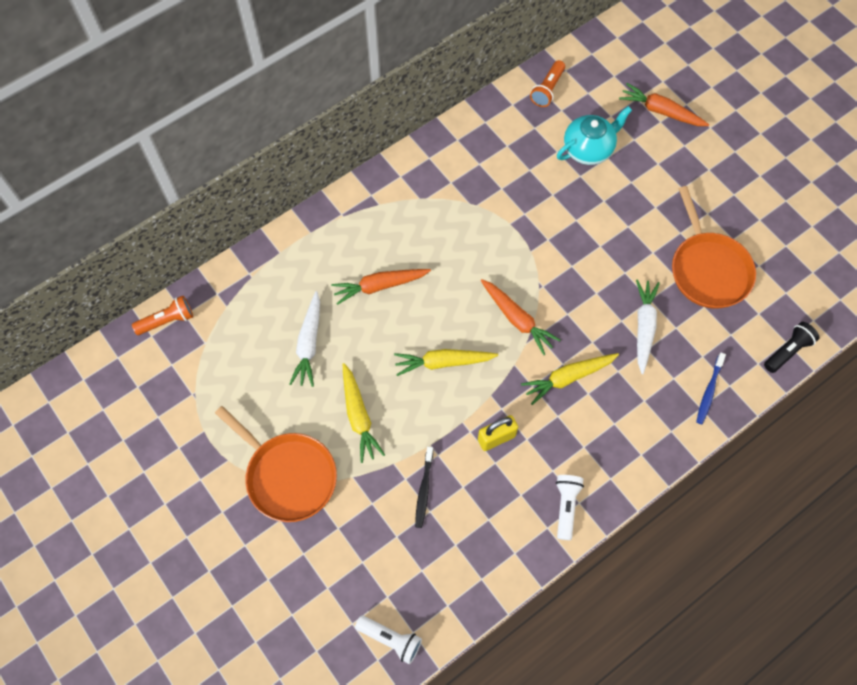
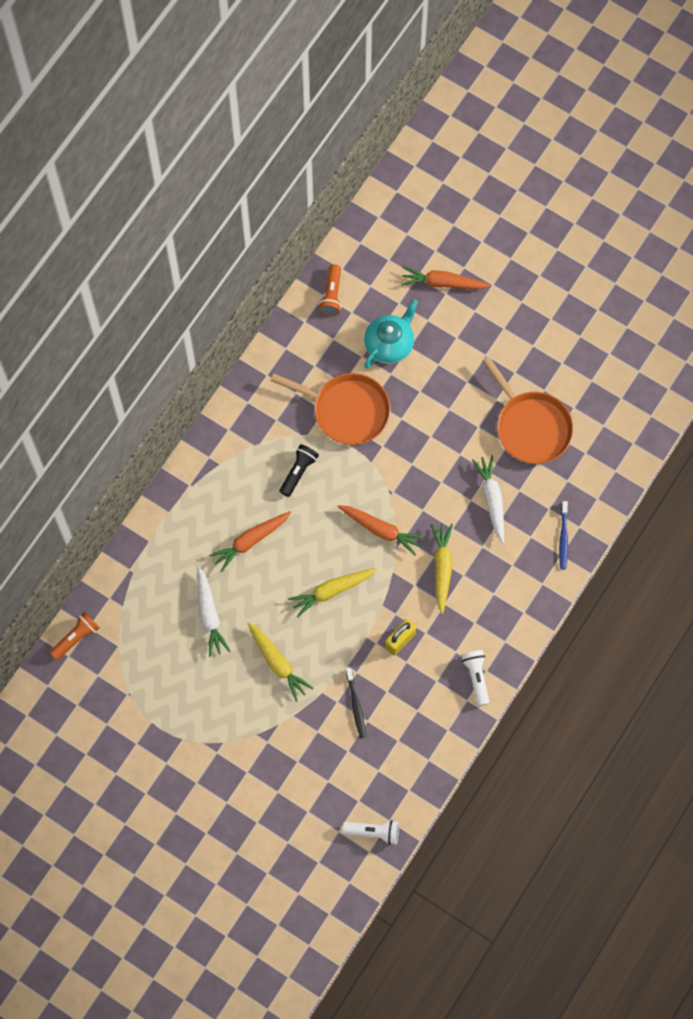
camera: 20 degrees left, 5 degrees up
(288, 476) = (239, 734): orange pan -> orange pan (347, 410)
(568, 378) = (442, 567): yellow carrot -> yellow carrot turned 135 degrees clockwise
(788, 351) = (619, 479): black flashlight -> black flashlight (298, 472)

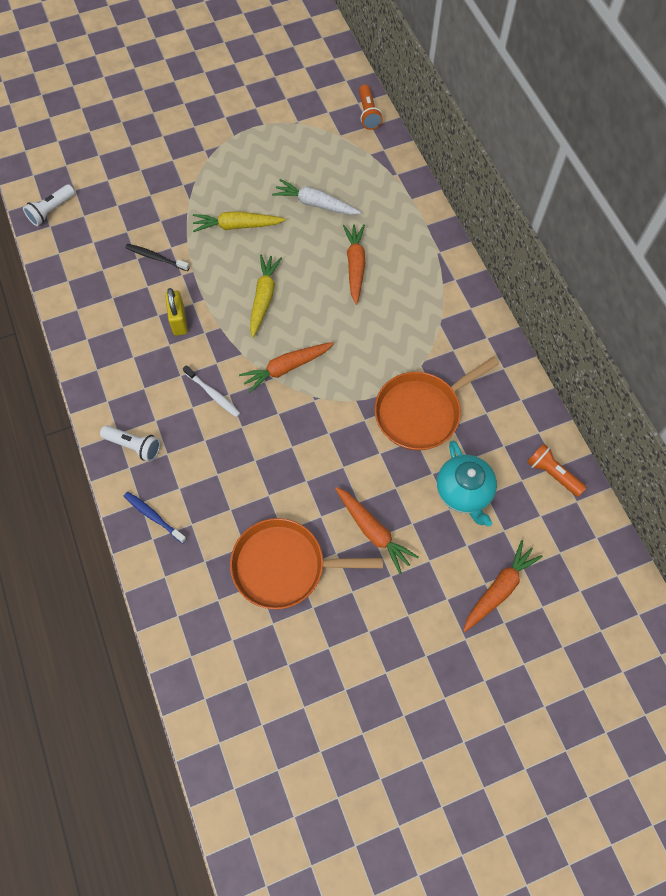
camera: 125 degrees right, 5 degrees down
(298, 472) = (390, 337): black flashlight -> none
(442, 567) = (213, 394): yellow carrot -> white toothbrush
(463, 385) = (373, 531): none -> orange carrot
(476, 677) = (98, 358): white flashlight -> white flashlight (134, 446)
(491, 499) = (241, 478): white carrot -> none

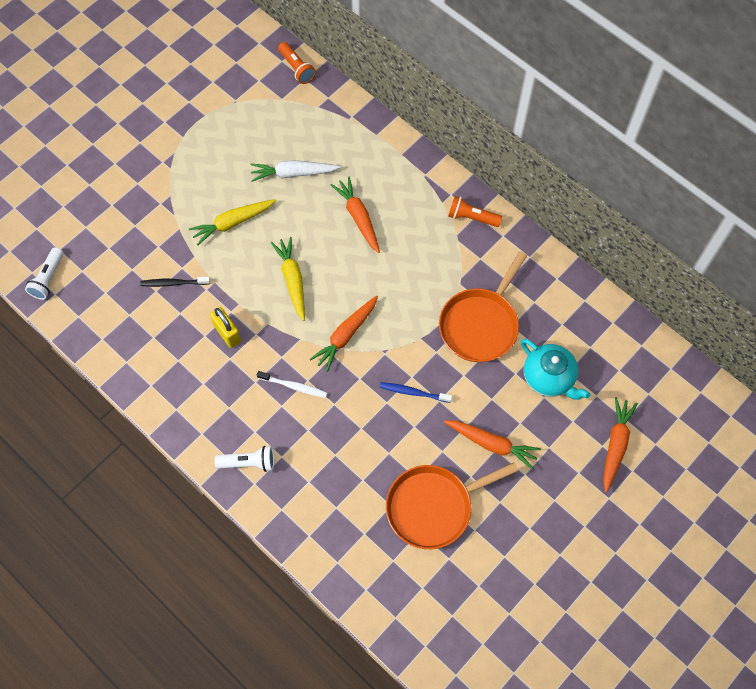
camera: 25 degrees left, 0 degrees up
(153, 516) = (300, 516): blue toothbrush -> blue toothbrush (413, 392)
(552, 473) = (612, 330): orange flashlight -> orange flashlight (471, 217)

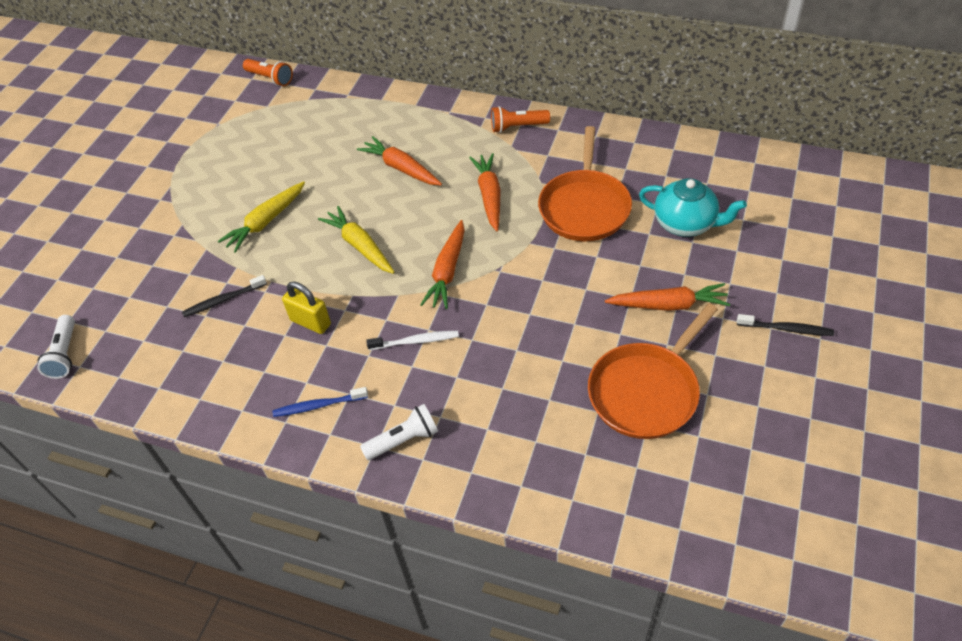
camera: 20 degrees left, 15 degrees down
(293, 173) = (311, 158): white carrot -> none
(413, 392) = (553, 293): blue toothbrush -> blue toothbrush (318, 405)
(565, 506) = (786, 329): none -> black toothbrush
(615, 445) = (794, 253): orange carrot -> orange carrot (489, 196)

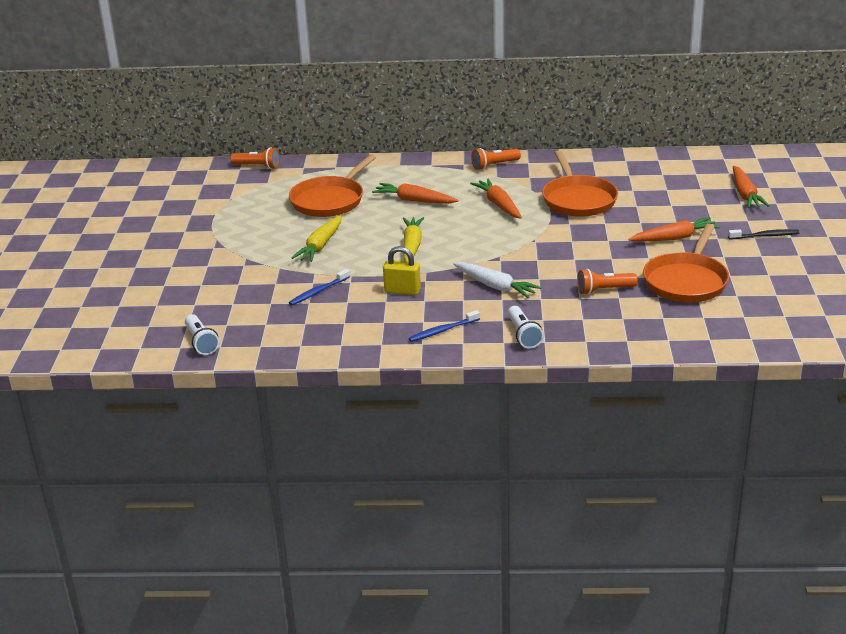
camera: 20 degrees left, 20 degrees down
(223, 300) = (318, 292): black toothbrush -> blue toothbrush
(313, 149) = (329, 200): none -> orange pan
(360, 246) = (412, 246): yellow carrot -> yellow carrot turned 60 degrees clockwise
(404, 440) = (523, 335): white flashlight -> white flashlight turned 120 degrees clockwise
(416, 341) = (495, 286): white toothbrush -> white carrot
(447, 271) = (494, 248): orange carrot -> orange carrot (745, 194)
(537, 382) = (604, 290): none -> orange flashlight
(685, 223) = (660, 197): turquoise teapot -> none

